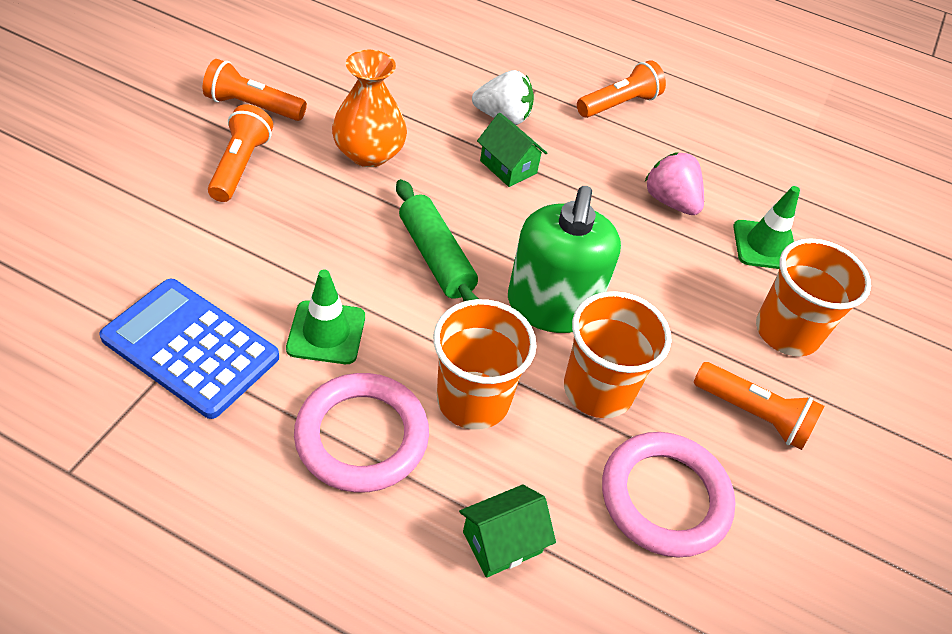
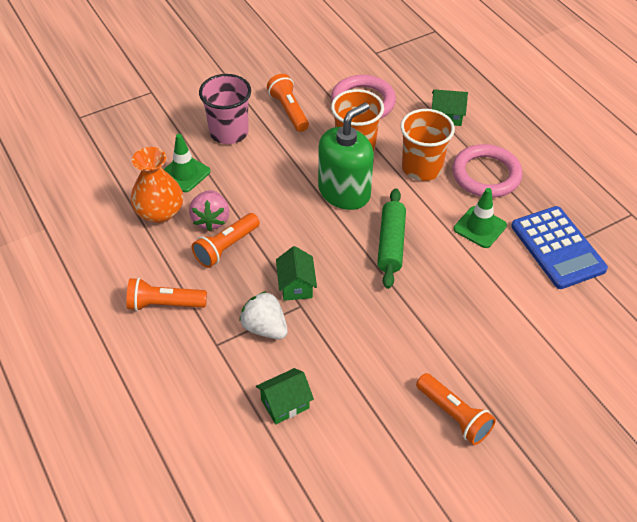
camera: 140 degrees left, 0 degrees up
(240, 165) = (485, 360): orange flashlight -> orange flashlight (226, 247)
(369, 153) = (387, 335): orange vase -> orange vase (159, 212)
(428, 66) = (285, 404): none -> green house
(787, 332) = (229, 132): orange cup -> pink cup

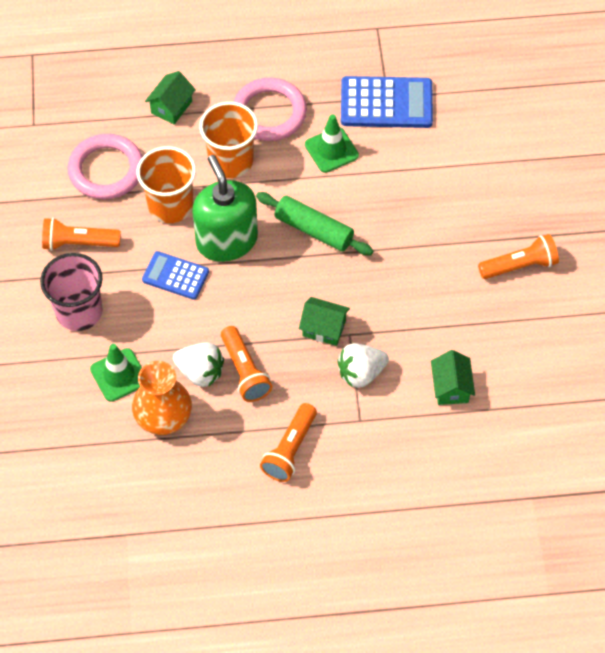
camera: 65 degrees left, 10 degrees up
(211, 220) = (200, 372): pink strawberry -> white strawberry
(292, 174) = (175, 276): none -> blue calculator

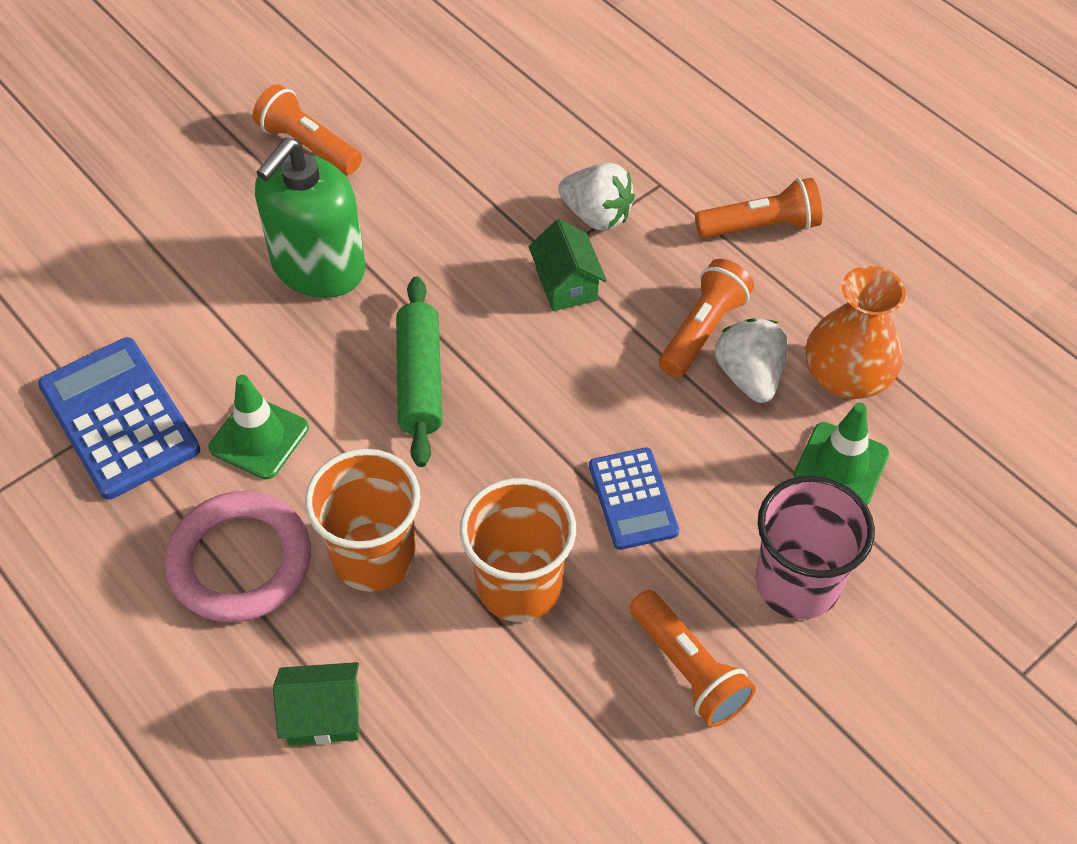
camera: 125 degrees left, 5 degrees down
(106, 170) = (524, 727): pink ring -> none
(226, 240) = (521, 473): green soap dispenser -> green soap dispenser (318, 267)
(451, 387) = (539, 127): green house -> none

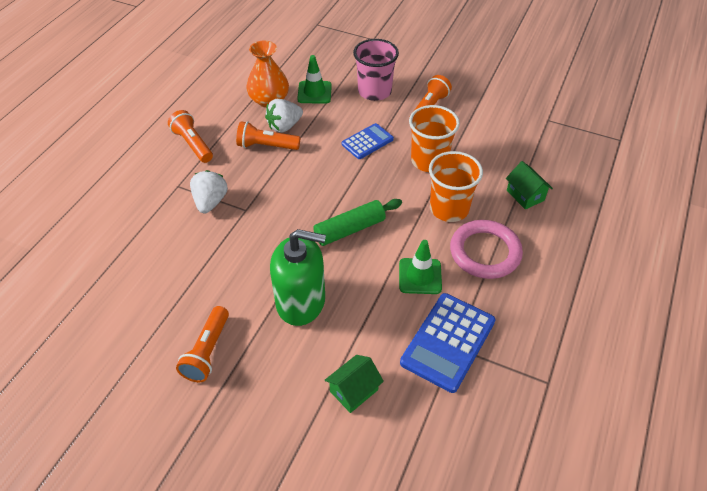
camera: 115 degrees left, 5 degrees down
(566, 284) = (262, 198): green house -> green house (354, 390)

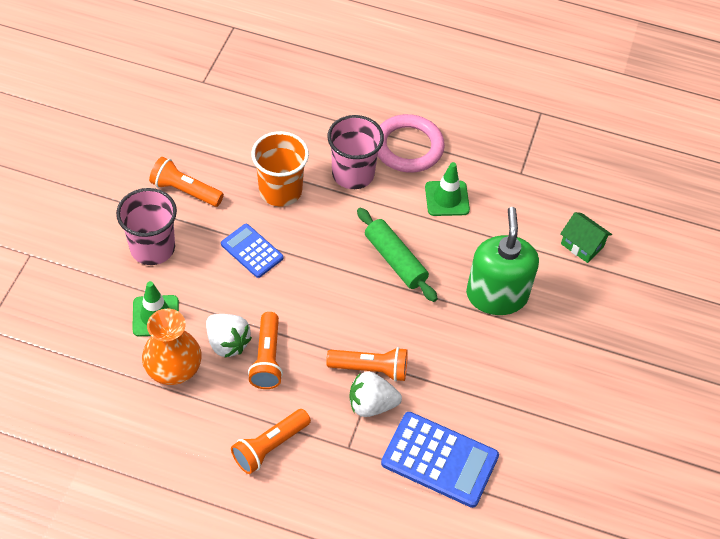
camera: 100 degrees left, 5 degrees up
(207, 351) = (571, 368): orange flashlight -> orange flashlight (370, 369)
(448, 342) = (517, 178): blue calculator -> blue calculator (439, 460)
(449, 208) = (353, 174): orange cup -> pink cup
(525, 195) = (326, 111): green house -> none

